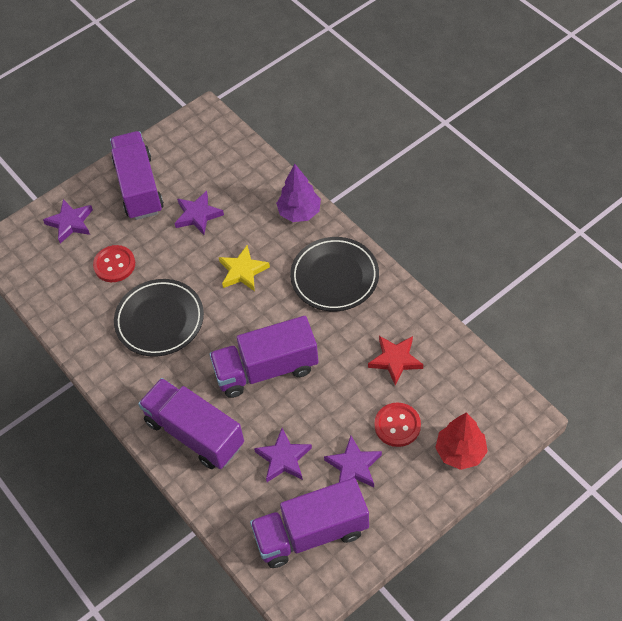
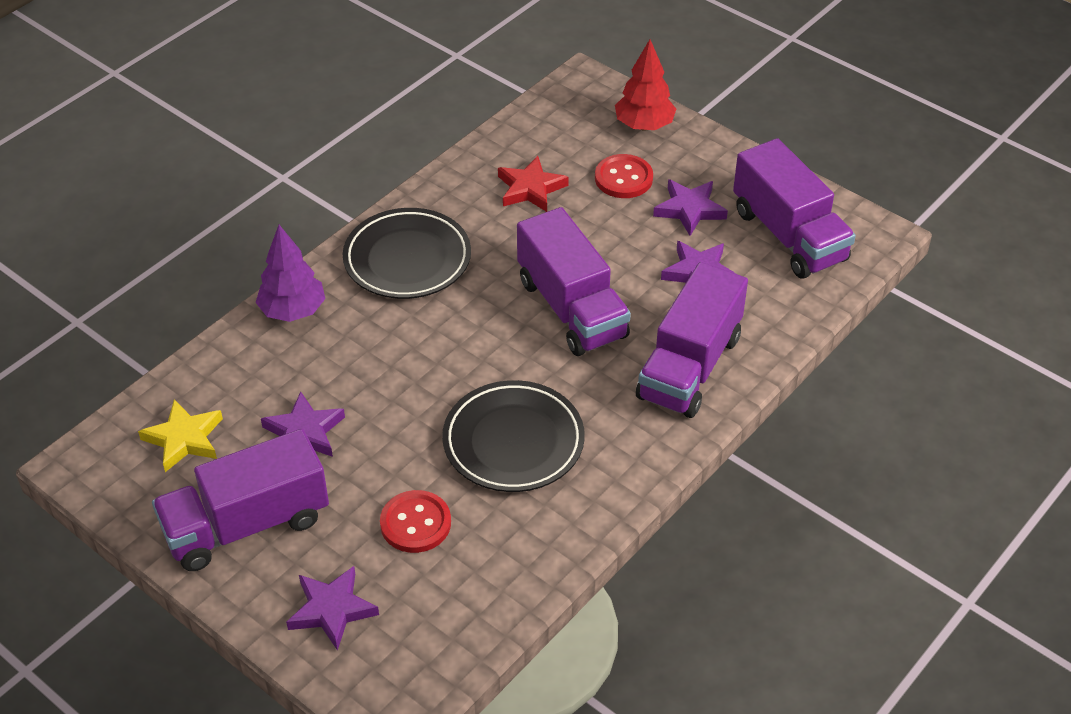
camera: 105 degrees left, 10 degrees down
(243, 271) = (409, 359): yellow star -> yellow star (184, 439)

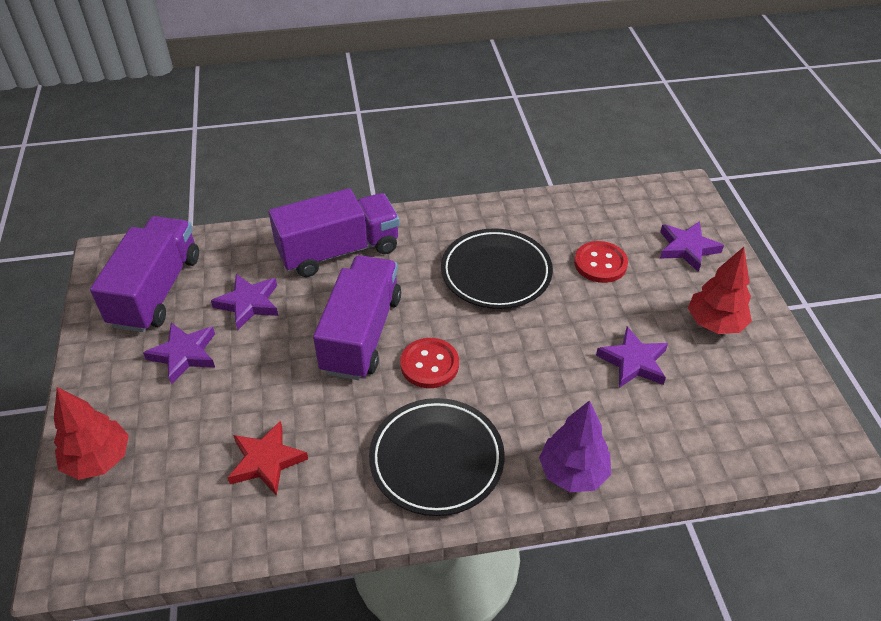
camera: 140 degrees left, 0 degrees up
(184, 439) = (731, 411): yellow star -> none
(246, 524) = (714, 323): purple truck -> red tree
(623, 178) = (187, 417): red button -> red button (429, 364)

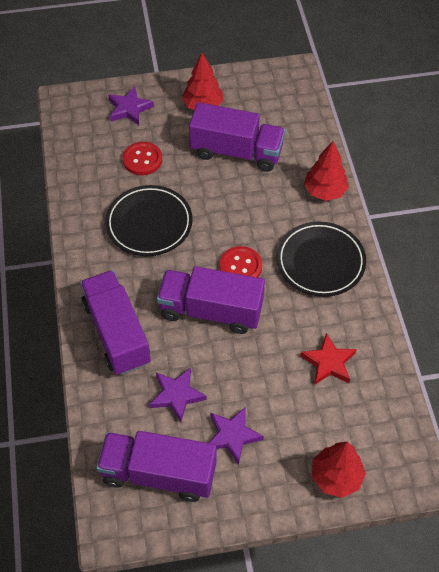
camera: 90 degrees left, 10 degrees up
(573, 472) = (324, 191): purple tree -> red tree
(633, 362) = (236, 152): purple star -> purple truck

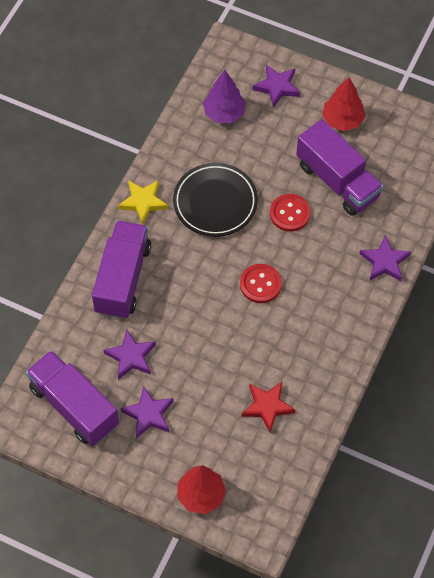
camera: 35 degrees right, 5 degrees up
(85, 258) = (143, 202): none -> yellow star
(101, 151) = (224, 113): none -> purple tree
(142, 159) = (252, 141): red button -> red button (290, 213)
(211, 311) = (208, 306): purple truck -> none
(320, 262) = (329, 321): black plate -> none
(324, 191) = (384, 262): red tree -> purple star

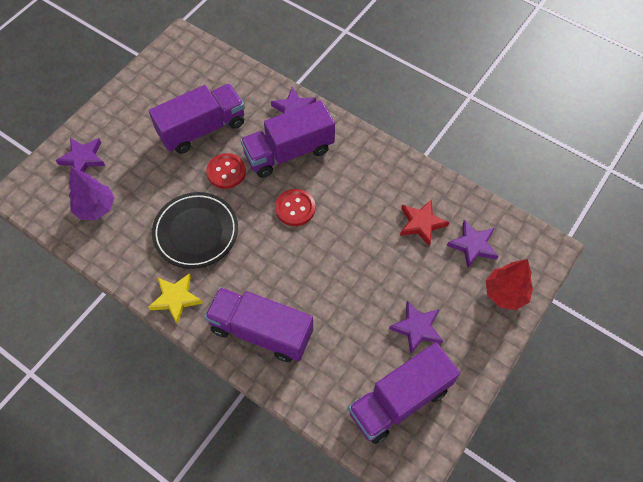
camera: 80 degrees left, 0 degrees up
(131, 356) = (351, 336): purple star -> purple star (473, 245)
(328, 266) = (289, 152): none -> purple truck
(342, 120) = (139, 114): red tree -> none

